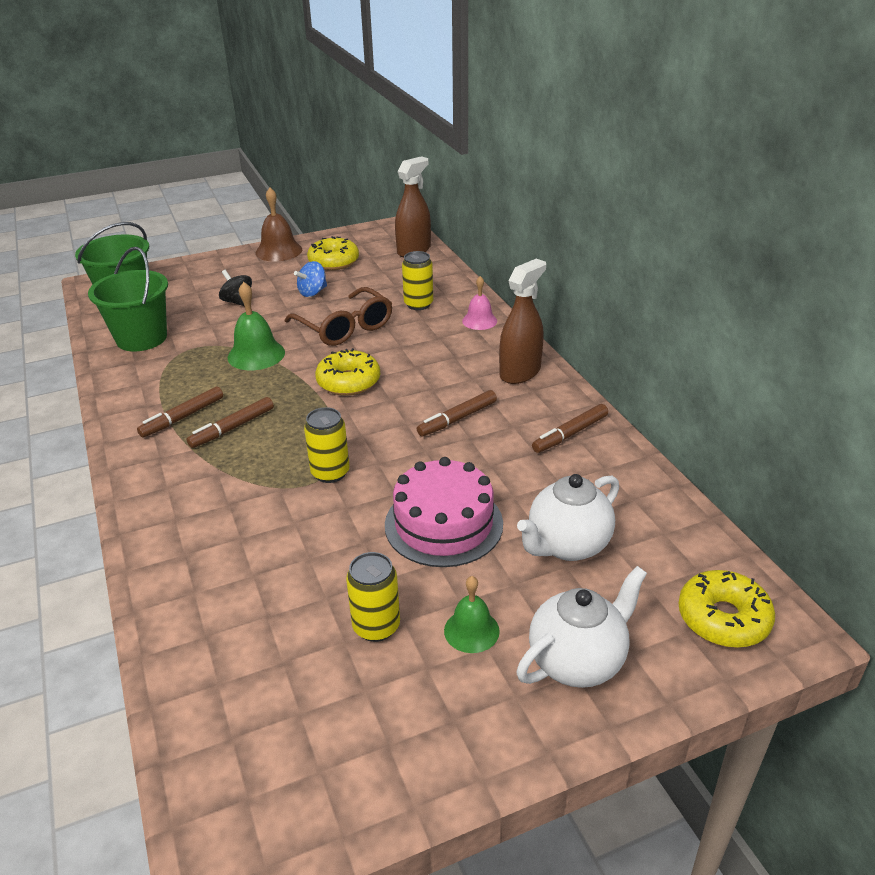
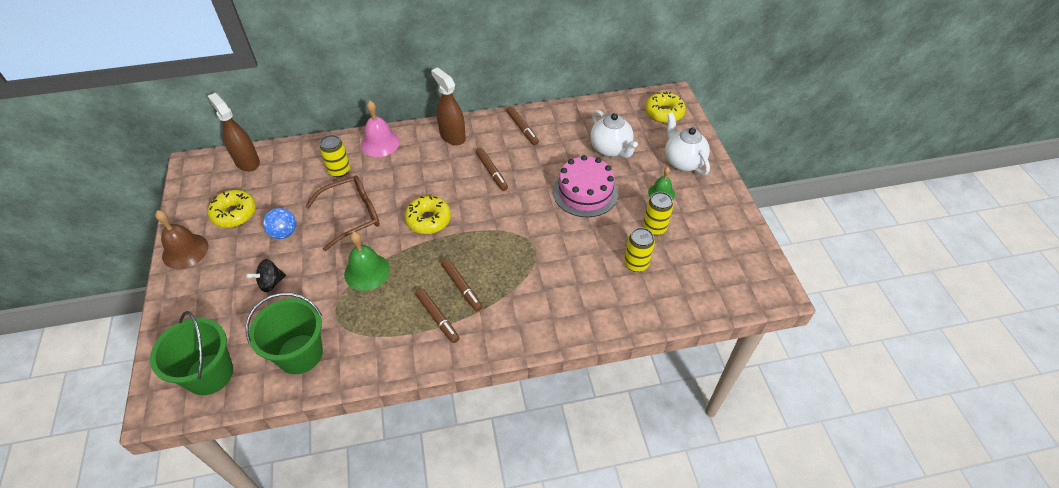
camera: 80 degrees left, 15 degrees up
(330, 473) = (527, 237): yellow can -> yellow can (636, 263)
(479, 321) = (380, 143): pink bell -> pink bell, size x1.54

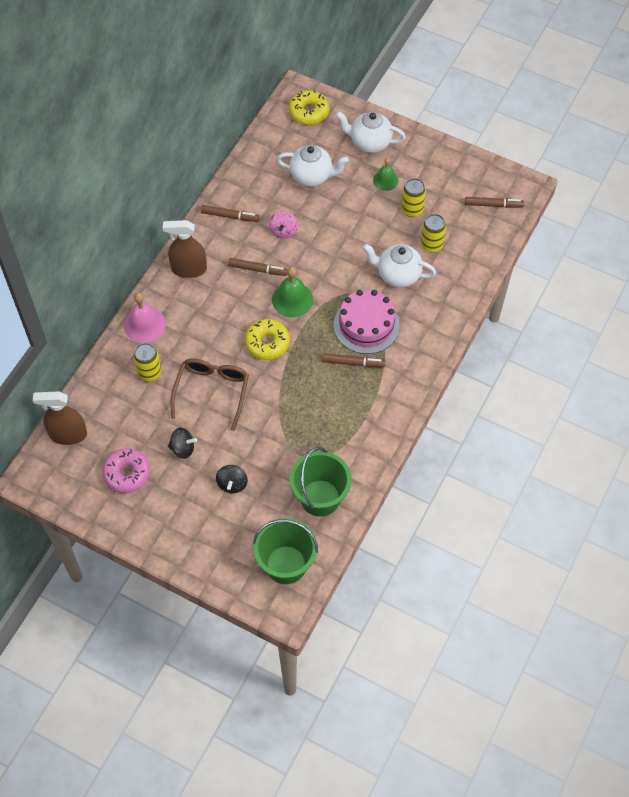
camera: 50 degrees left, 10 degrees up
(185, 251) = (138, 529): brown bell -> none
(234, 213) = (127, 474): yellow donut -> pink donut
(283, 231) = (183, 448): blue spinning top -> black spinning top
(367, 272) = (281, 414): green bell -> green bell (292, 299)
(437, 318) = (366, 394): brown marker -> brown marker (493, 205)
(543, 164) = (283, 231): none -> pink spinning top
(580, 260) = (398, 275): none -> white teapot
(585, 192) = (338, 225): pink cake -> pink cake (366, 325)

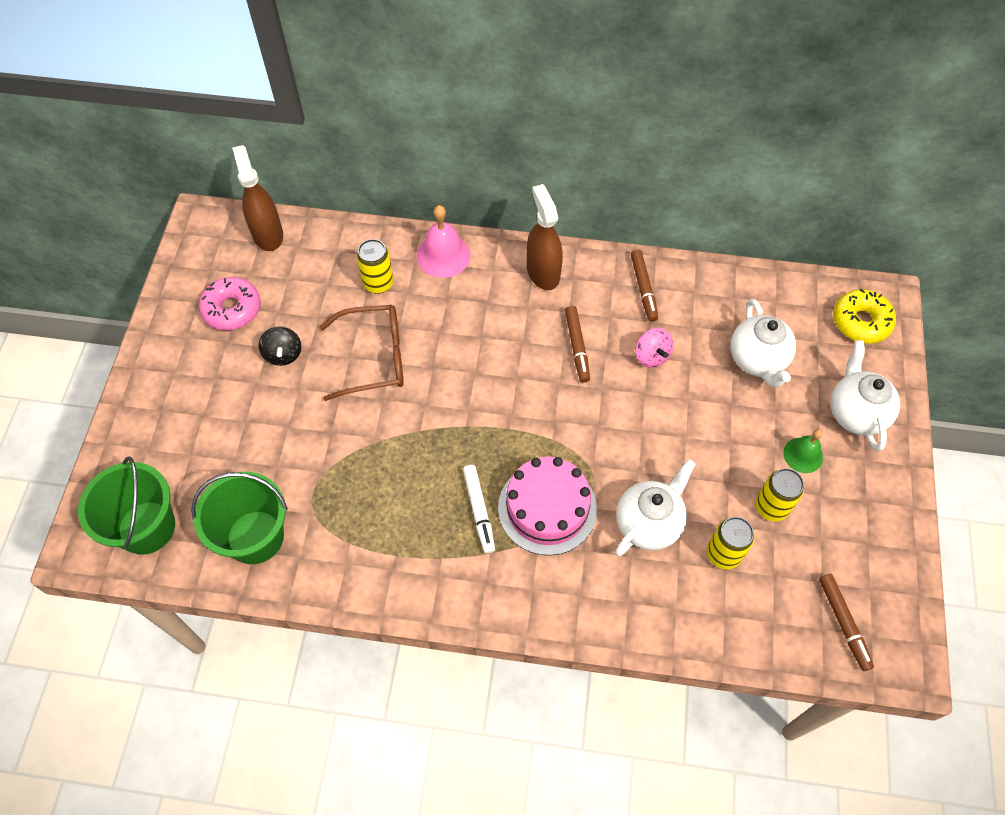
camera: 70 degrees right, 0 degrees up
(232, 484) = (248, 425): black spinning top -> none
(267, 343) = (469, 395): yellow donut -> none
(283, 231) = (651, 356): pink spinning top -> pink spinning top turned 105 degrees counterclockwise
(292, 299) = (549, 402): green bell -> none
(353, 363) = (479, 510): brown marker -> white marker
(398, 275) = (648, 523): white teapot -> white teapot turned 45 degrees clockwise

